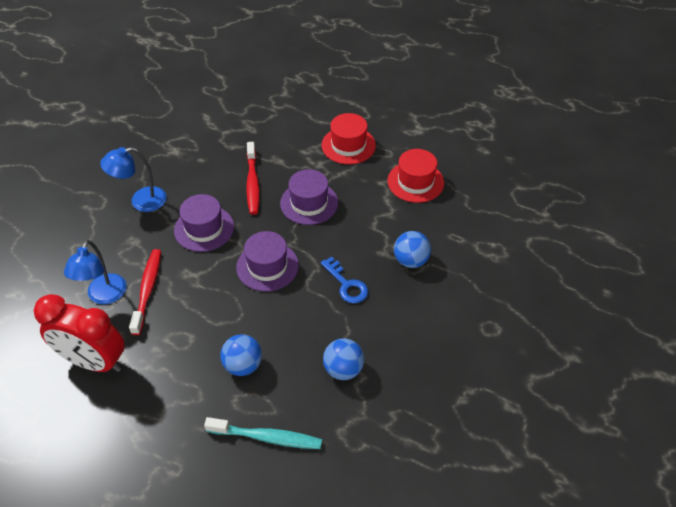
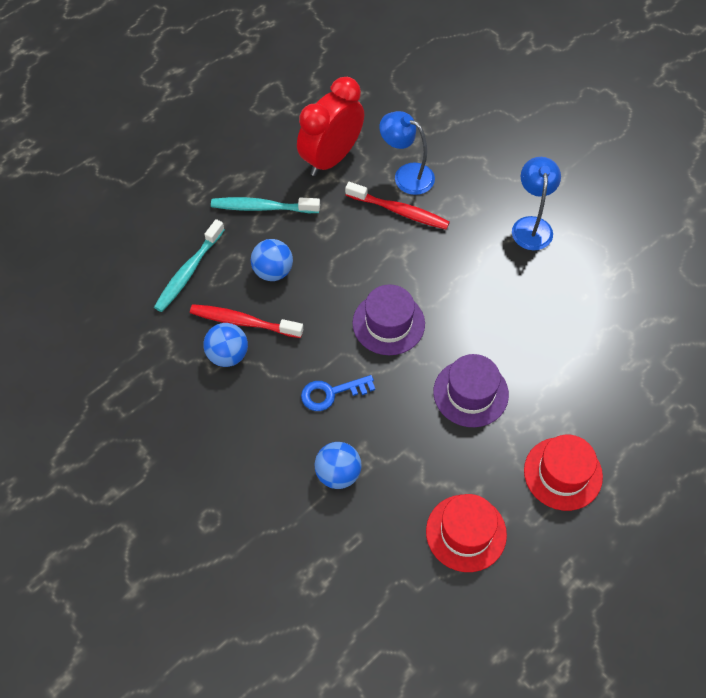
camera: 110 degrees right, 10 degrees up
(170, 400) = (262, 207): none -> turquoise toothbrush
(204, 228) = (467, 276): purple hat -> none
(252, 183) = (525, 341): red toothbrush -> red toothbrush (243, 322)

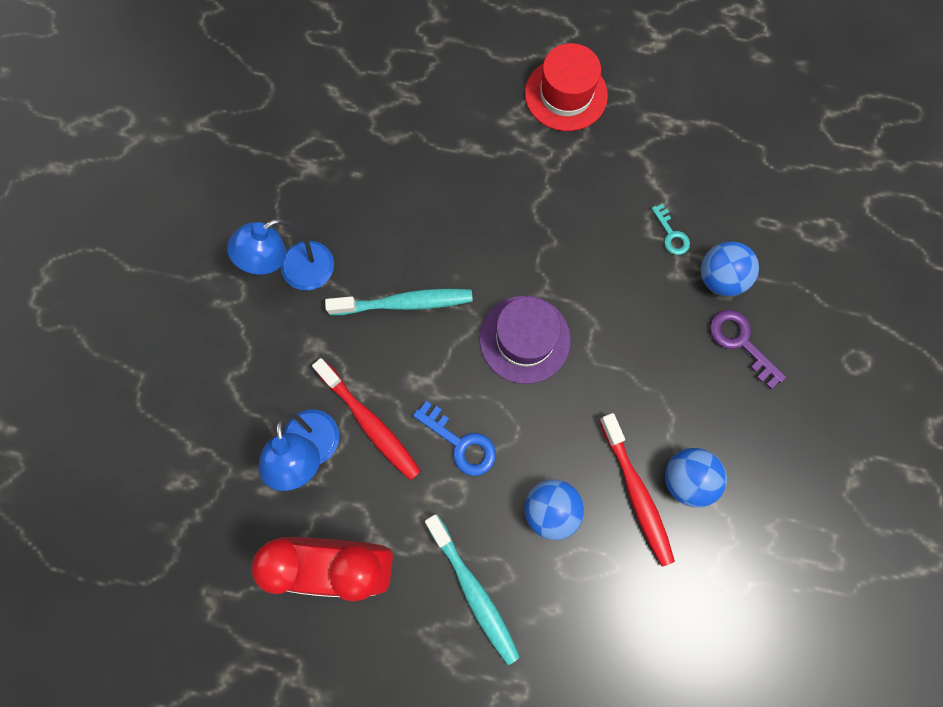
camera: 125 degrees left, 15 degrees up
(188, 272) = (623, 609): turquoise toothbrush -> turquoise toothbrush (405, 303)
(283, 452) = (740, 342): none -> purple key
(331, 393) = (645, 341): blue key -> blue key (460, 443)
(394, 466) = (671, 234): none -> turquoise key
(400, 211) = (370, 423): red toothbrush -> red toothbrush turned 150 degrees clockwise
(466, 533) = (683, 138): red hat -> none
(470, 393) = (544, 214): purple hat -> none

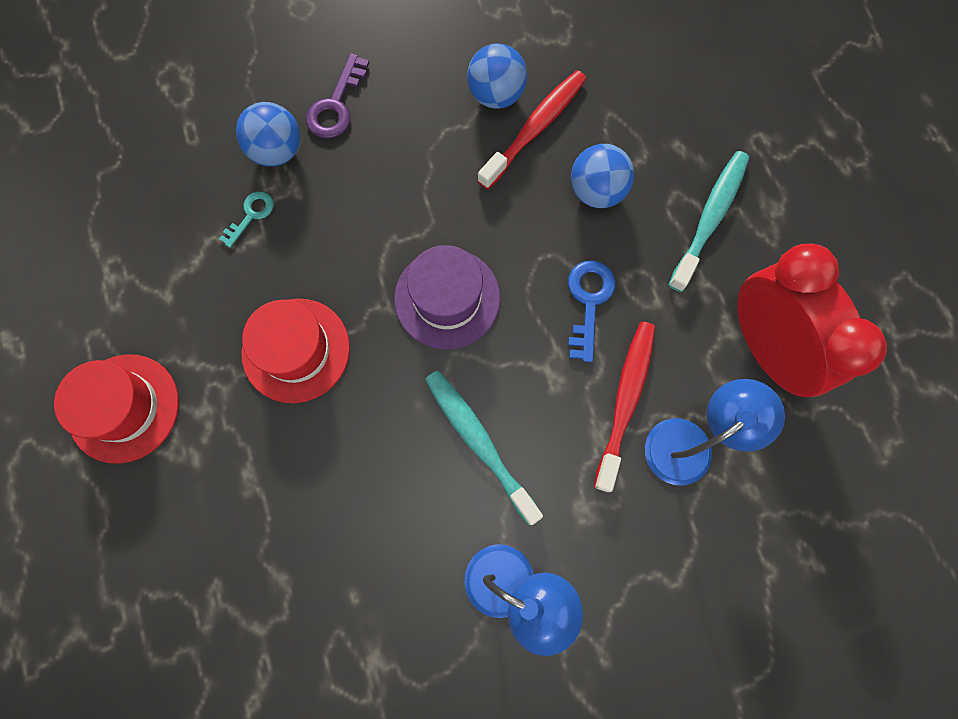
camera: 120 degrees left, 0 degrees up
(545, 216) = (296, 350): none -> red hat

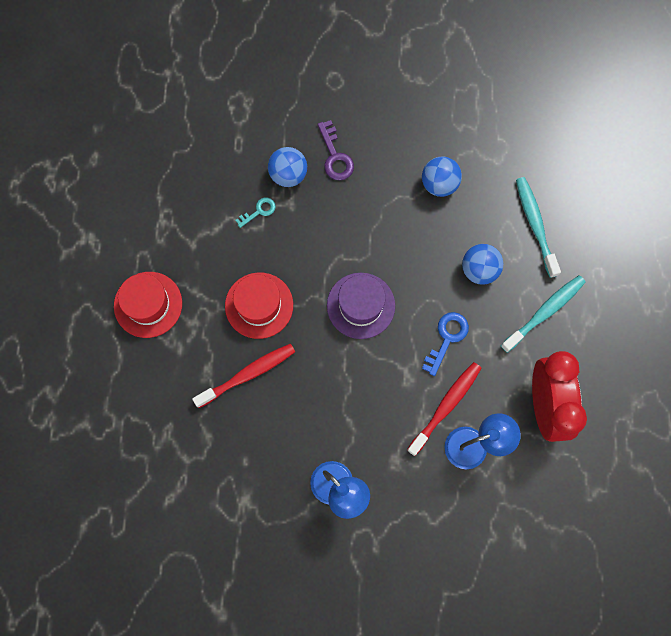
camera: 20 degrees right, 0 degrees up
(336, 105) = (335, 156): purple key -> purple key turned 60 degrees counterclockwise
(479, 442) = (349, 399): turquoise toothbrush -> turquoise toothbrush (535, 225)
(535, 128) = (456, 215): red toothbrush -> red toothbrush (248, 374)

